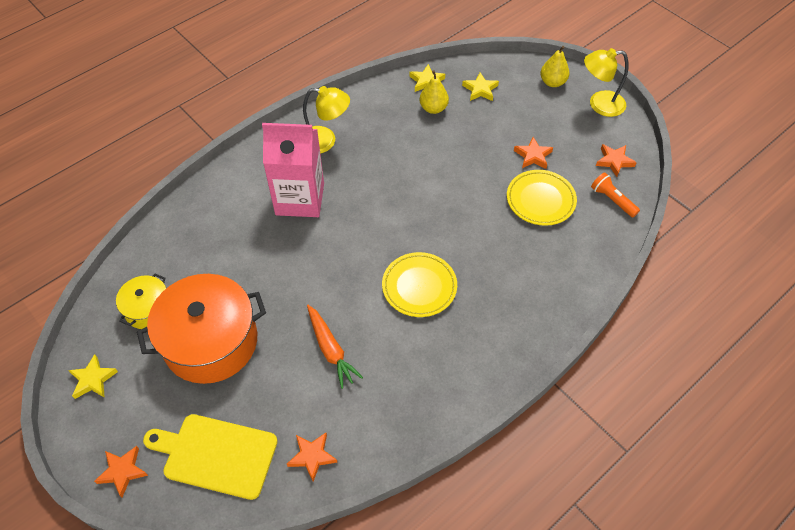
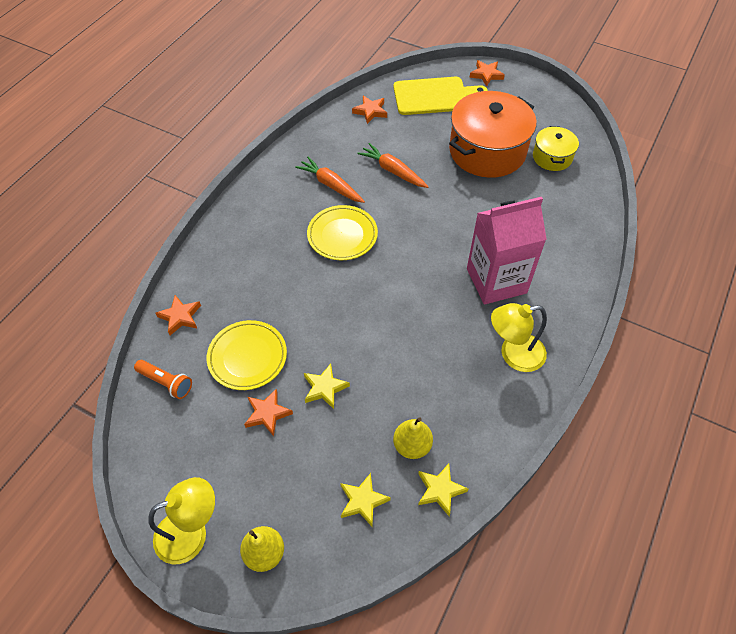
camera: 160 degrees right, 0 degrees up
(93, 379) = (550, 109): yellow star -> yellow star (324, 388)
(408, 353) = (330, 185): none -> orange carrot
(614, 161) = (166, 438): orange star -> orange star (180, 317)

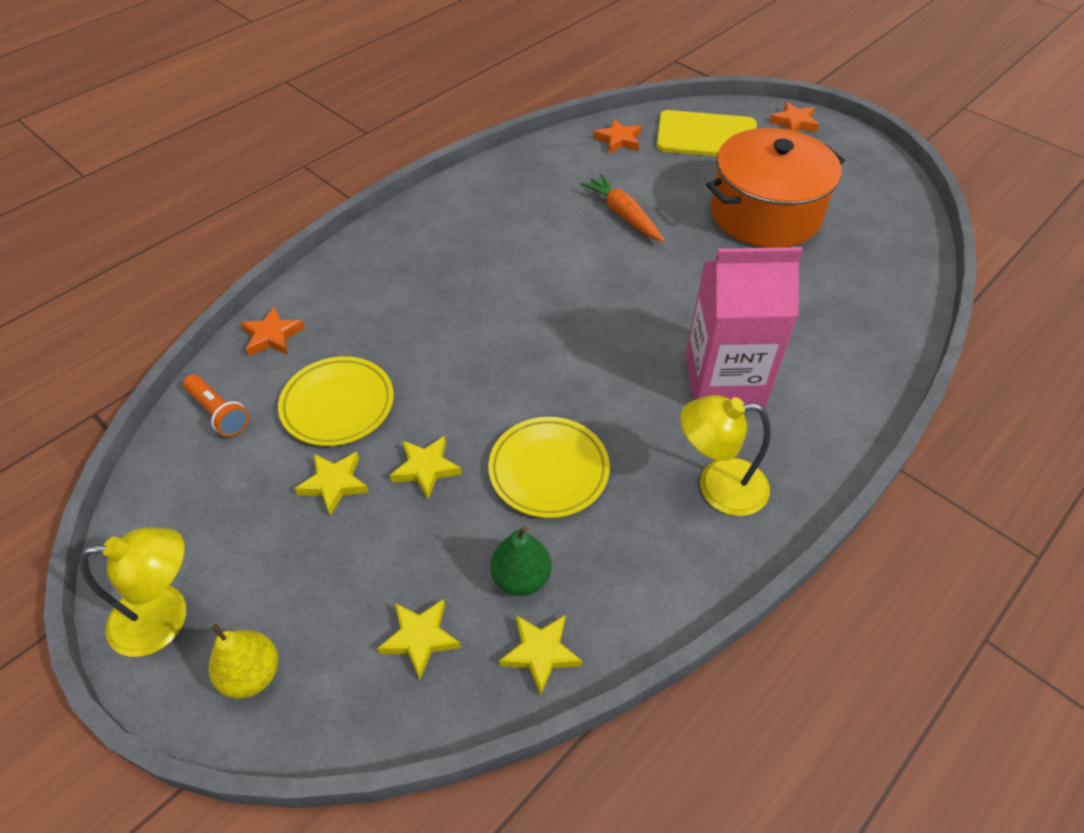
camera: 15 degrees right, 5 degrees down
(267, 414) = (334, 484): orange star -> yellow star
(330, 185) = (532, 217): orange carrot -> none
(342, 235) = (525, 280): yellow plate -> yellow plate (548, 470)
(412, 446) = (521, 578): yellow pear -> green pear
(552, 157) = (858, 237): yellow pot -> none

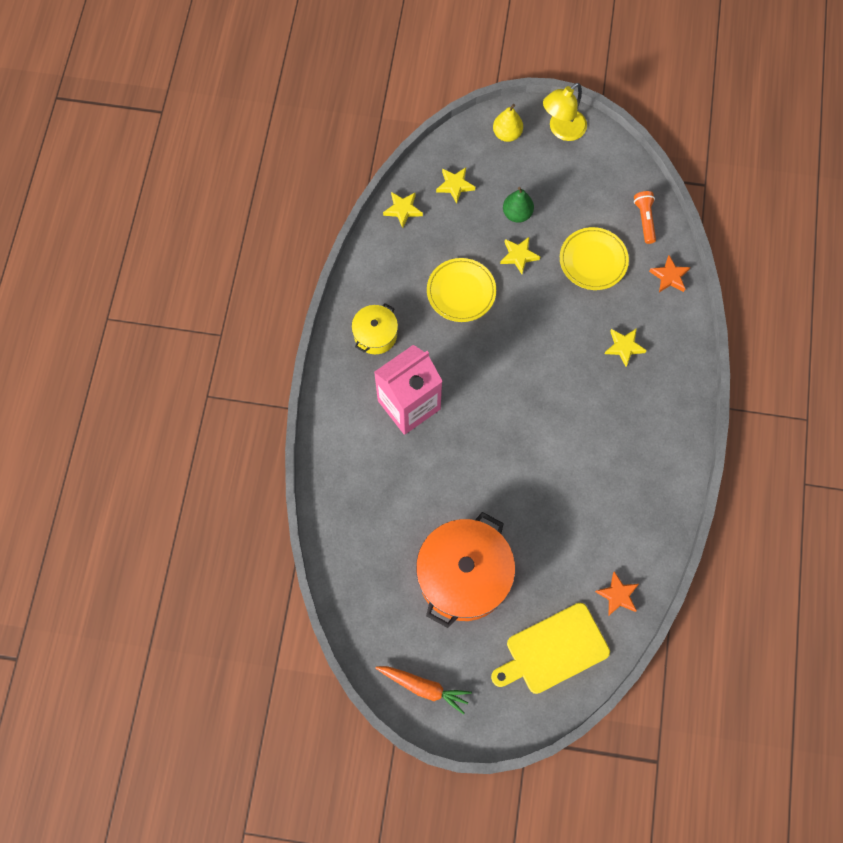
camera: 145 degrees right, 20 degrees up
(219, 413) = (644, 220): orange flashlight -> orange flashlight turned 75 degrees clockwise
(334, 484) = (553, 222): yellow star -> yellow star (624, 347)
(521, 578) = (434, 234): green pear -> green pear (517, 214)
(623, 215) = (555, 509): orange carrot -> orange carrot (424, 687)
(718, 486) = (375, 335): yellow lamp -> yellow pot
(794, 123) = (502, 716): orange star -> none

